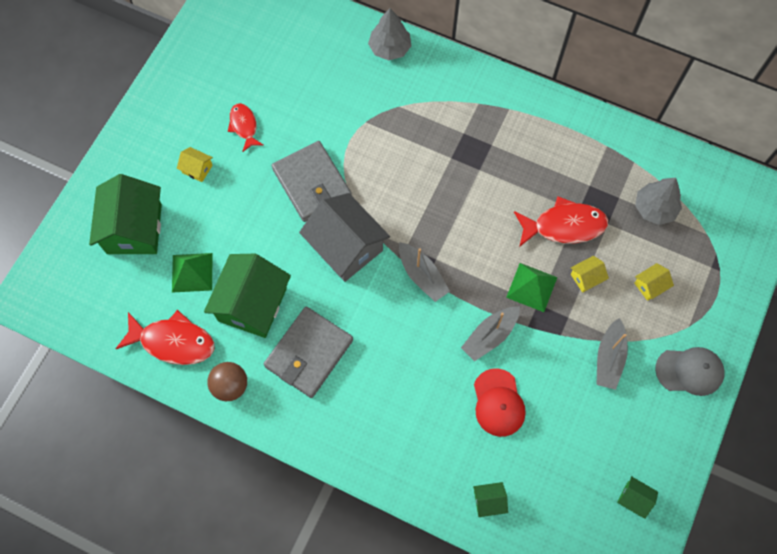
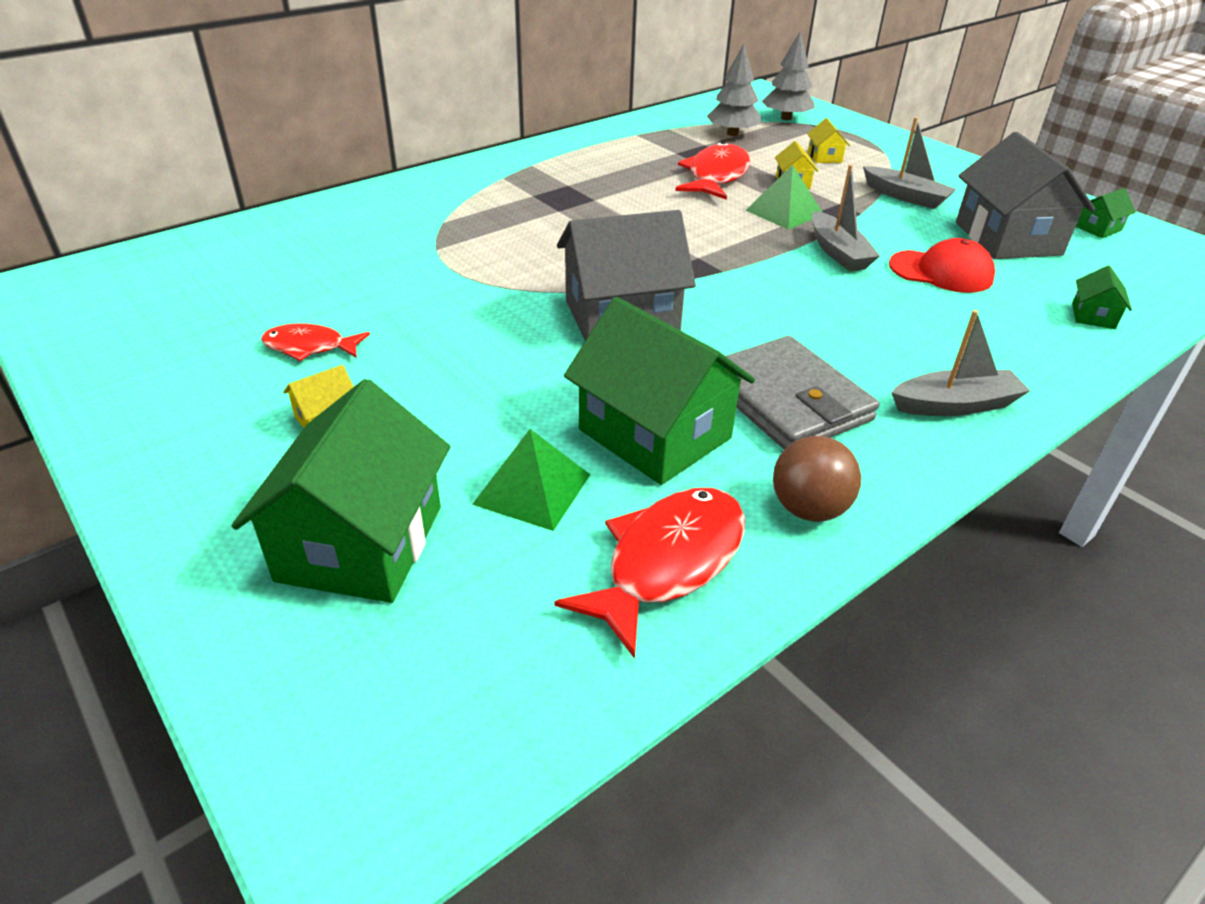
camera: 65 degrees left, 30 degrees down
(134, 229) = (360, 543): green house -> green house turned 75 degrees clockwise
(312, 183) = (485, 315): grey wallet -> none
(390, 48) = (350, 205): grey tree -> grey tree (786, 118)
(422, 276) = (716, 273): grey boat -> grey boat (955, 405)
(576, 438) = (1007, 238): none -> grey house
(689, 371) = (940, 165): grey cap -> none

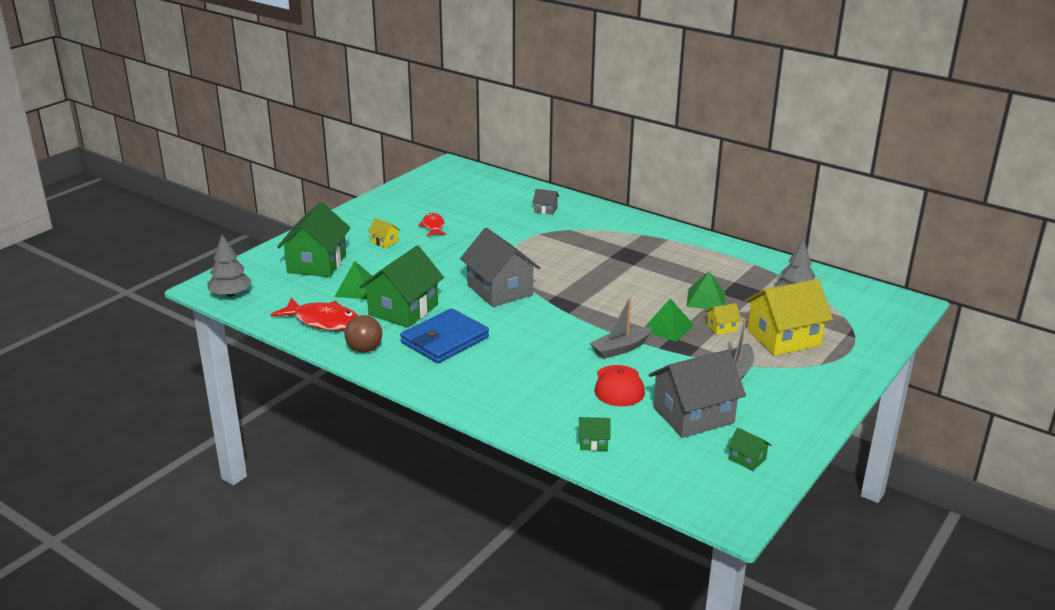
camera: 75 degrees right, 10 degrees down
(350, 229) = (545, 210): none -> grey house
(360, 543) = (317, 263): green house -> green house turned 75 degrees counterclockwise
(716, 176) = (706, 299): red fish -> green pyramid
(786, 118) = (854, 318): grey tree -> grey tree (230, 294)
(787, 400) = (445, 340): grey wallet -> blue wallet
(824, 157) = (784, 338): yellow house -> yellow house, size x2.31
(955, 405) = (462, 388): grey boat -> none

